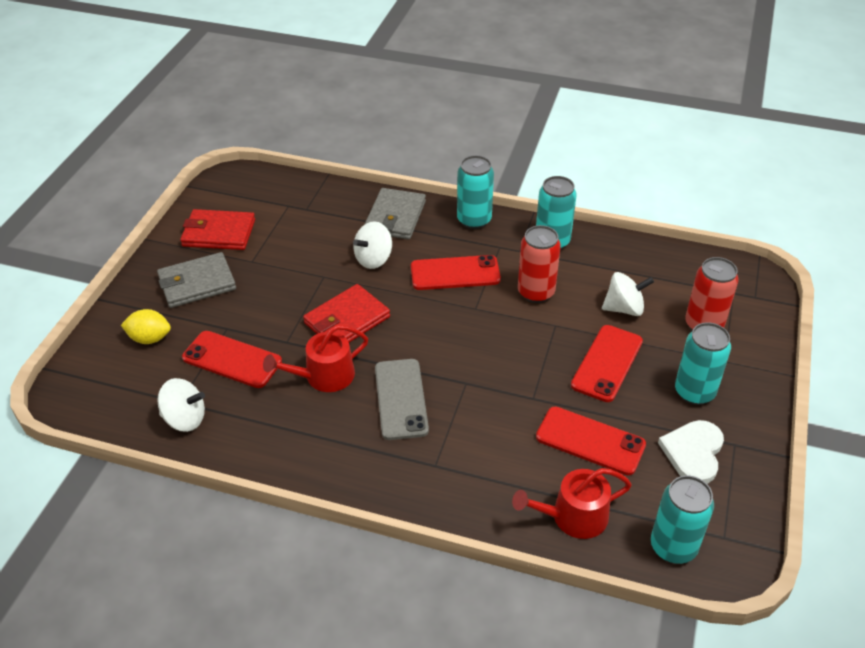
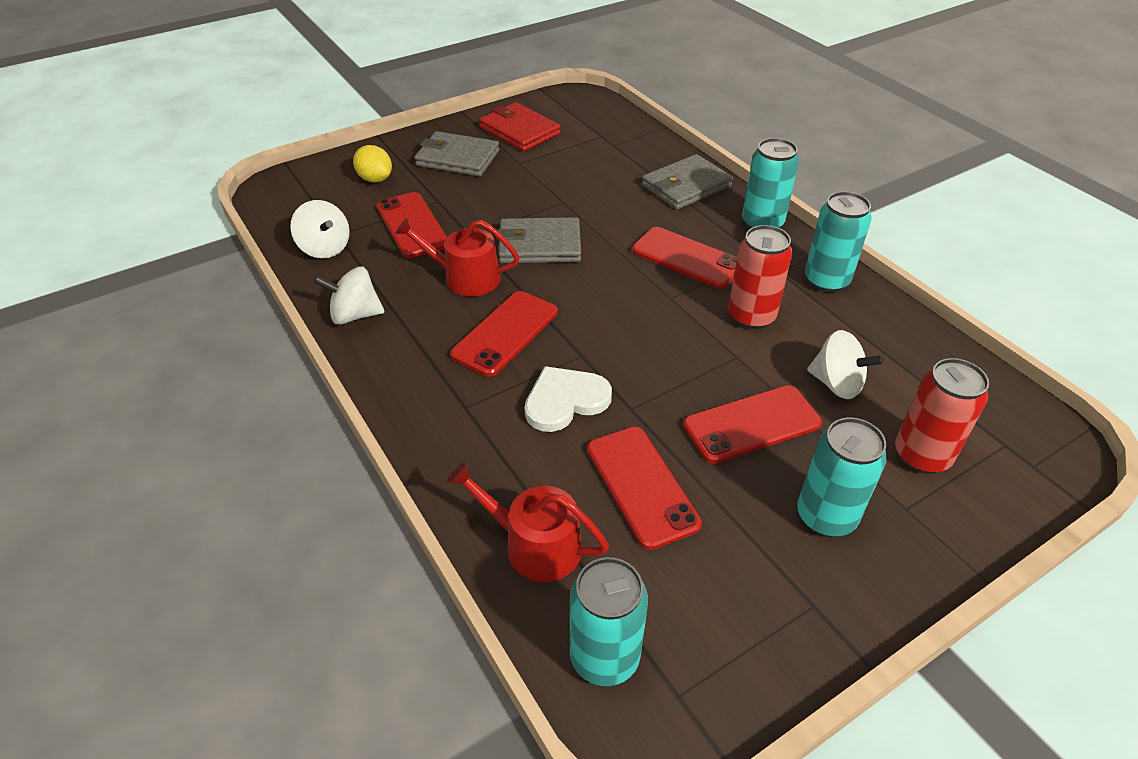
camera: 40 degrees right, 0 degrees up
(347, 320) = (539, 245): red wallet -> grey wallet
(374, 259) = (623, 210): white spinning top -> white spinning top (355, 315)
(401, 399) = (505, 333): grey phone -> red phone
(693, 452) = (748, 578): white heart -> white heart (565, 400)

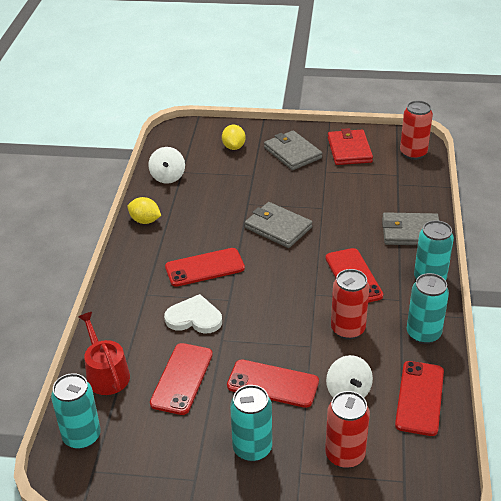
camera: 40 degrees right, 5 degrees down
(355, 315) = (145, 221): white spinning top -> yellow lemon
(412, 225) = (223, 184): red phone -> red phone (419, 398)
(465, 277) = (218, 227): red watering can -> none
(591, 109) = (413, 153): none -> red can

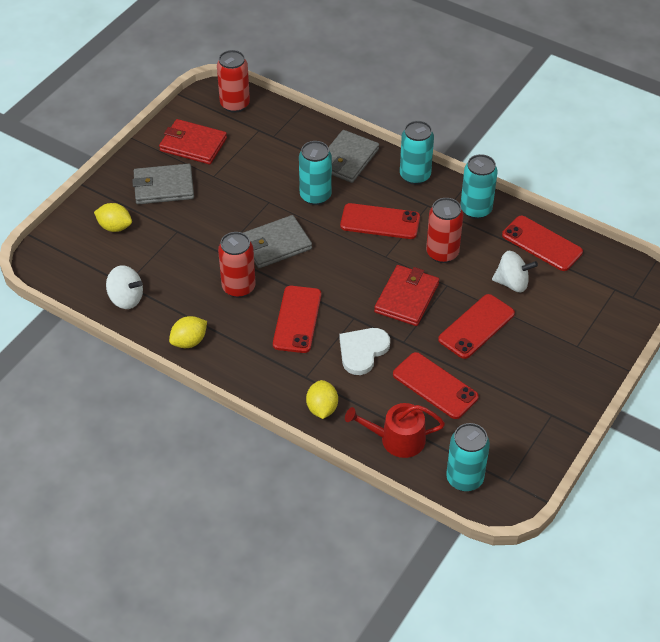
camera: 65 degrees left, 10 degrees up
(116, 315) = (322, 408): none -> yellow lemon
(252, 448) = (538, 366): turquoise can -> turquoise can (315, 196)
(275, 324) = (406, 298): none -> red wallet
(345, 455) = (574, 312): red can -> red can (238, 287)

